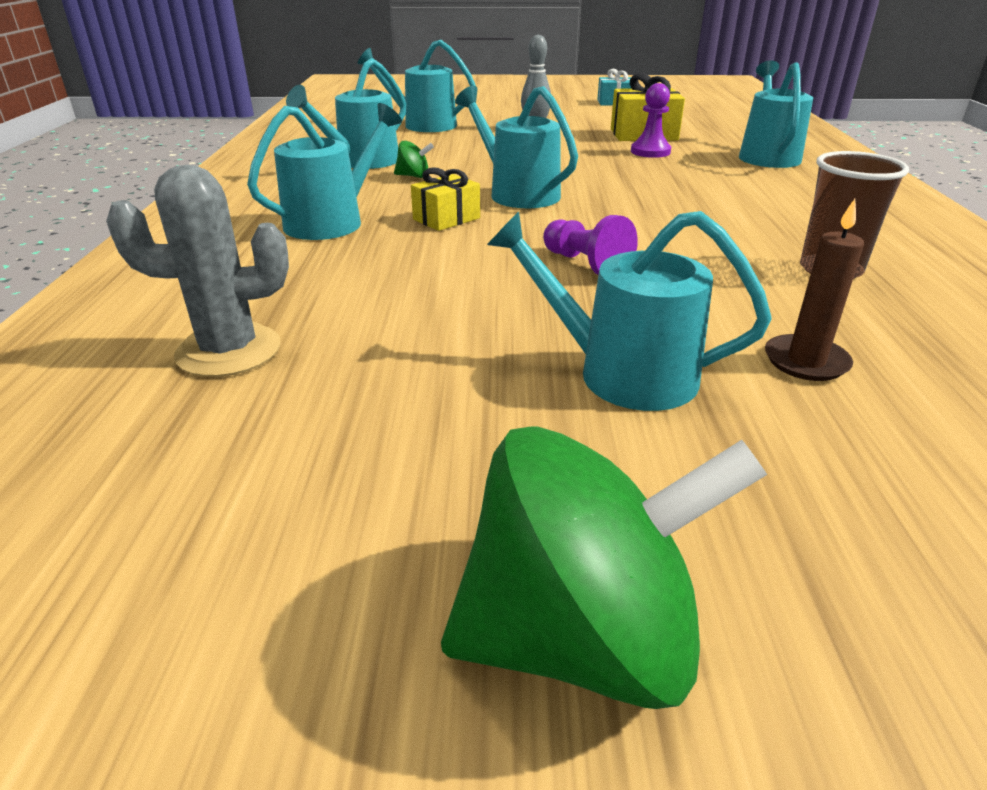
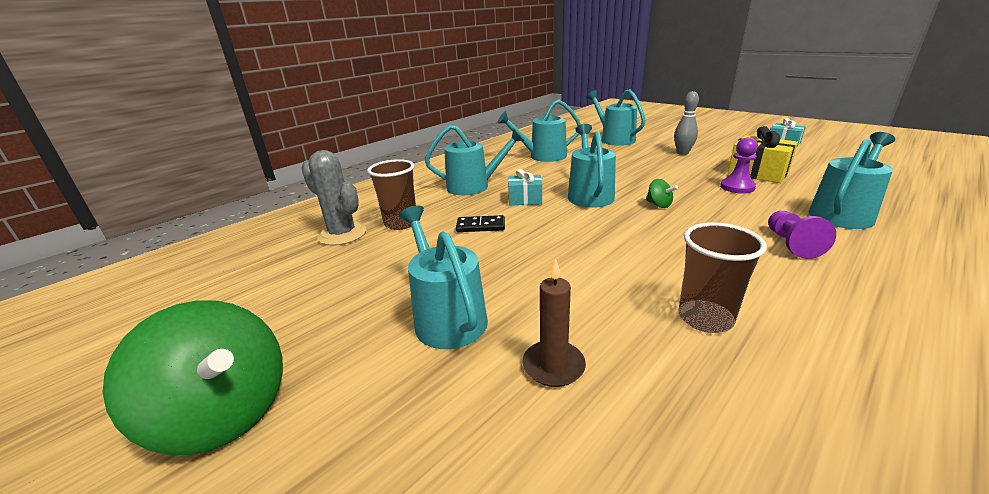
camera: 45 degrees right, 5 degrees down
(312, 301) = (401, 223): none -> brown cup
(414, 176) = (553, 170): green spinning top -> green spinning top (659, 205)
(446, 219) = (525, 199): yellow gift -> turquoise gift
(450, 266) = (480, 226): none -> black domino
(585, 264) = (545, 249): purple pawn -> purple pawn (791, 244)

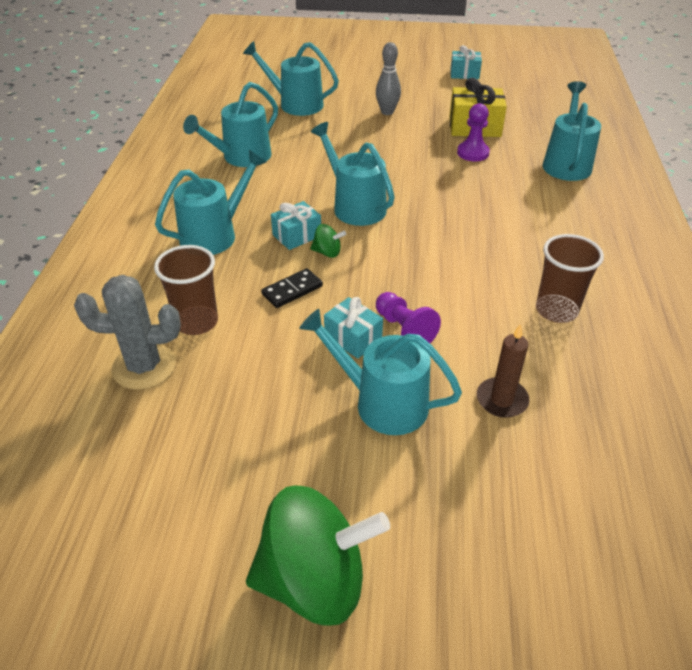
camera: 40 degrees left, 15 degrees up
(483, 267) = (353, 338): none -> turquoise gift
(659, 205) = (429, 199): green spinning top -> green spinning top (327, 252)
(791, 244) = (556, 212): purple pawn -> purple pawn (404, 329)

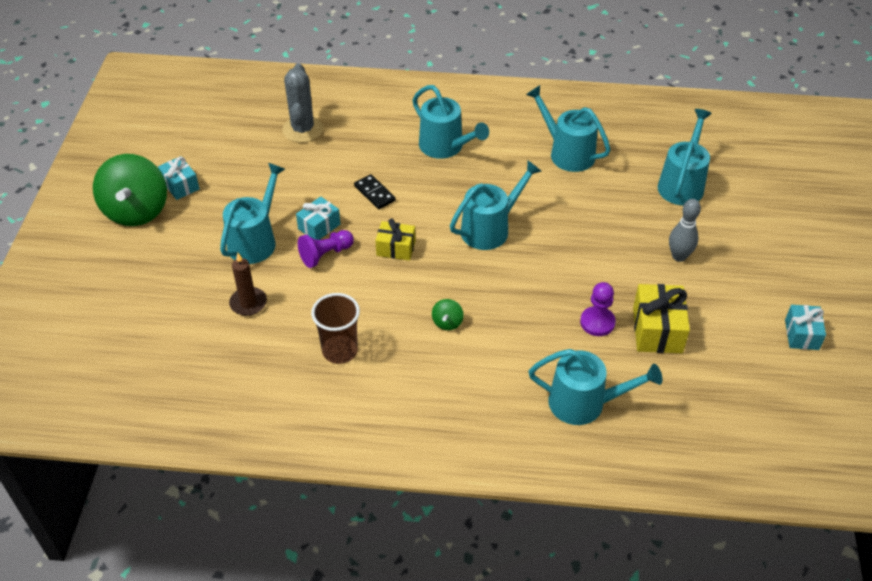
camera: 90 degrees right, 5 degrees up
(196, 322) = (343, 148): brown cup -> none
(297, 235) = (445, 193): turquoise gift -> turquoise gift (180, 185)
(327, 252) = (421, 212): green spinning top -> green spinning top (447, 322)
(388, 271) = (396, 248): none -> yellow gift

